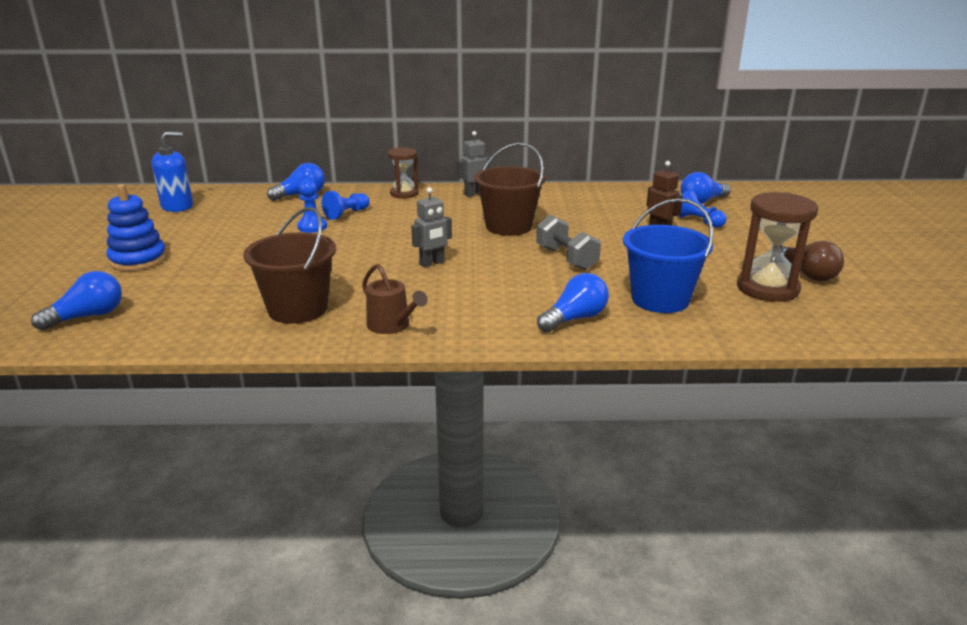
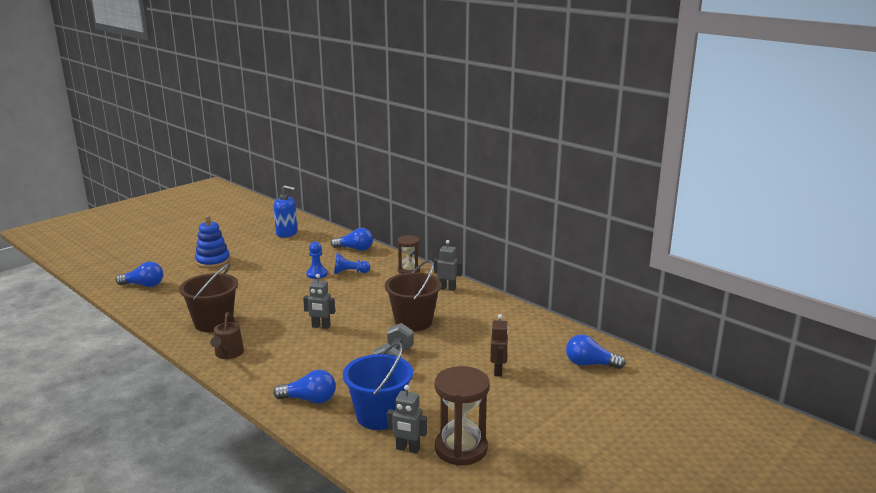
camera: 45 degrees right, 5 degrees down
(698, 221) = (545, 378): blue pawn -> none
(738, 308) = (407, 449): none -> grey robot
(806, 274) = (515, 456): brown light bulb -> none

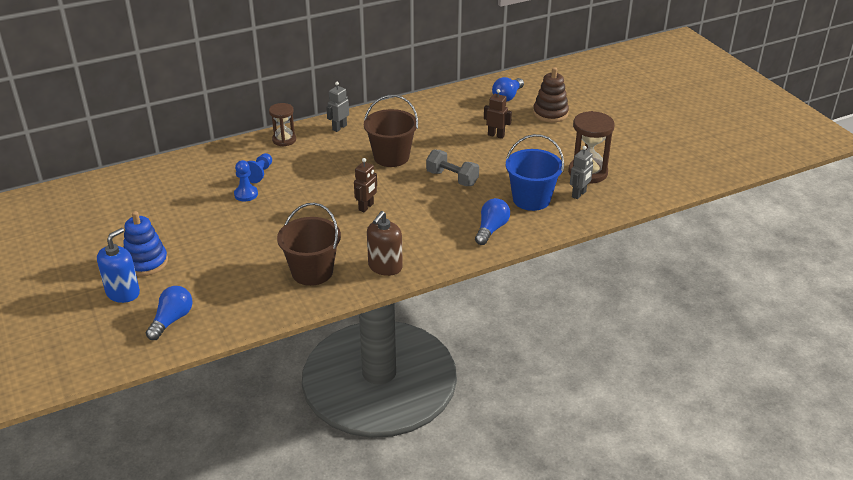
camera: 70 degrees left, 15 degrees up
(228, 353) = (385, 267): brown watering can -> brown soap dispenser
(287, 233) = (109, 200): blue soap dispenser -> blue soap dispenser (123, 293)
(321, 326) = (366, 207): grey robot -> brown robot
(355, 249) = (201, 162): blue light bulb -> none
(579, 399) = (550, 113): none -> brown stacking toy

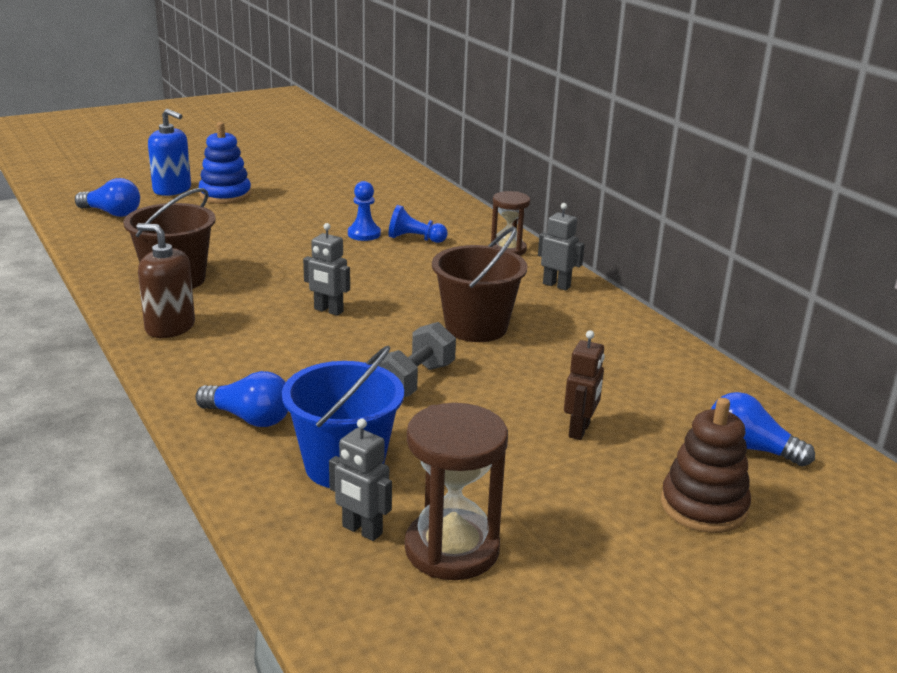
camera: 85 degrees right, 10 degrees down
(366, 207) = (328, 310): brown robot -> grey robot

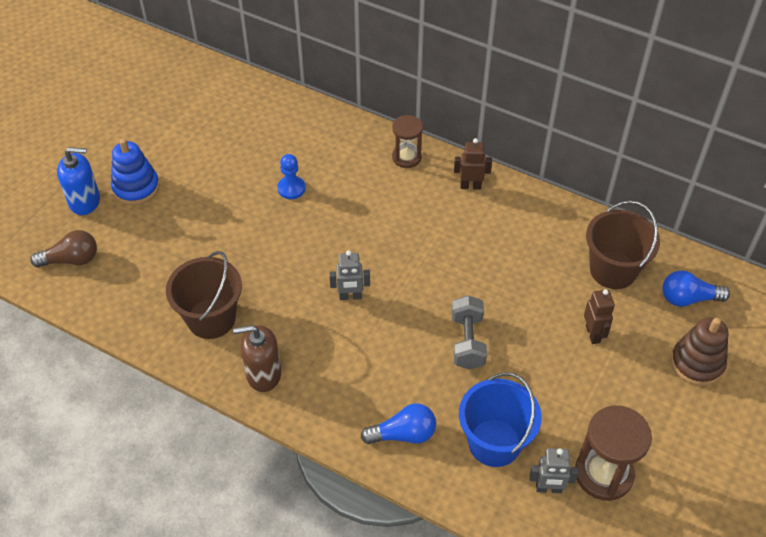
camera: 30 degrees left, 25 degrees up
(112, 213) = (71, 259): blue light bulb -> brown light bulb
(415, 239) = (333, 176): blue pawn -> none
(476, 327) = (458, 263): brown bucket -> brown bucket (613, 270)
(556, 285) = (470, 186): grey robot -> brown robot

